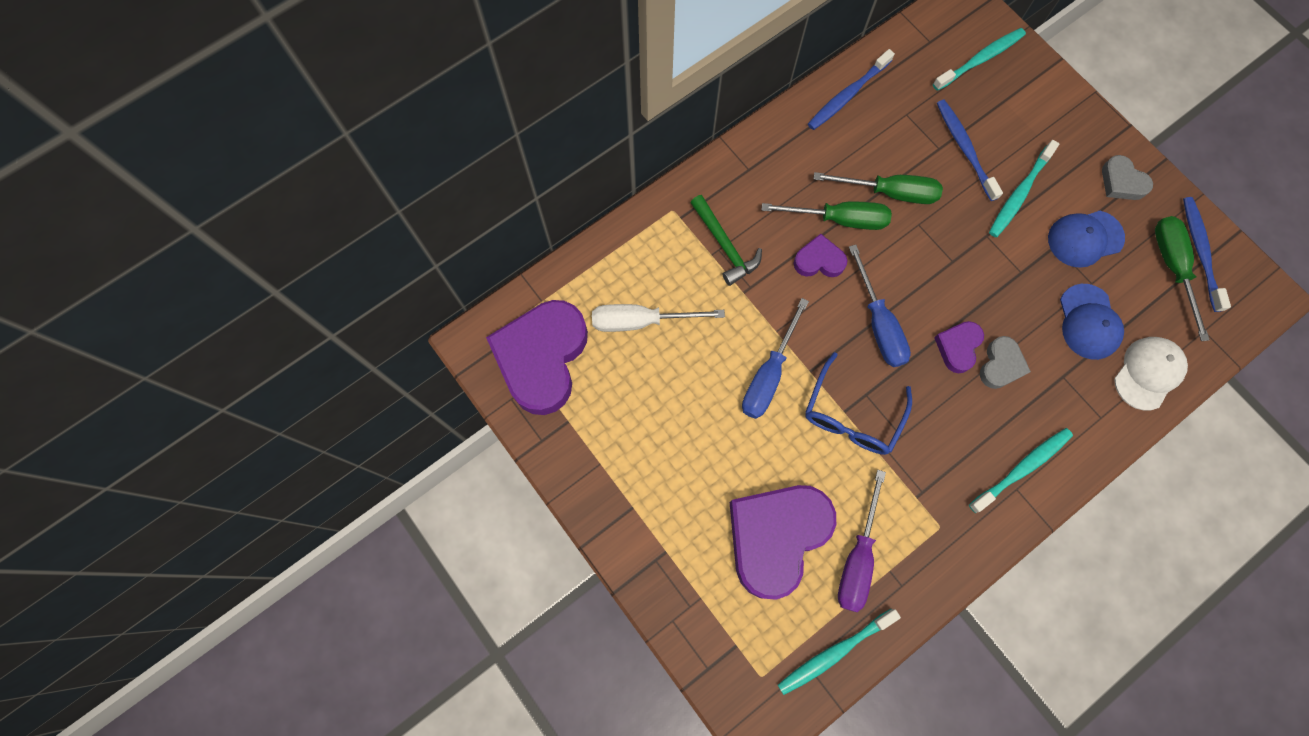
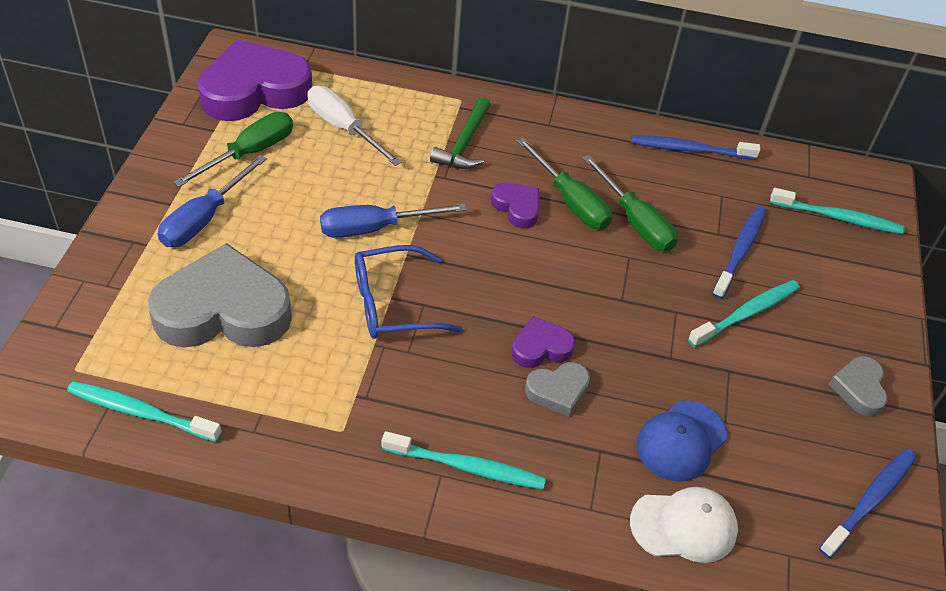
camera: 45 degrees right, 25 degrees down
(776, 537) = (223, 310): purple heart -> grey heart
(857, 557) = (253, 381): purple screwdriver -> none
(878, 324) = (502, 278): blue screwdriver -> blue screwdriver (204, 219)
(1019, 194) = (746, 314): turquoise toothbrush -> turquoise toothbrush turned 150 degrees clockwise
(1085, 238) = (764, 390): blue cap -> none
(1172, 268) = (822, 484): green screwdriver -> green screwdriver (250, 153)

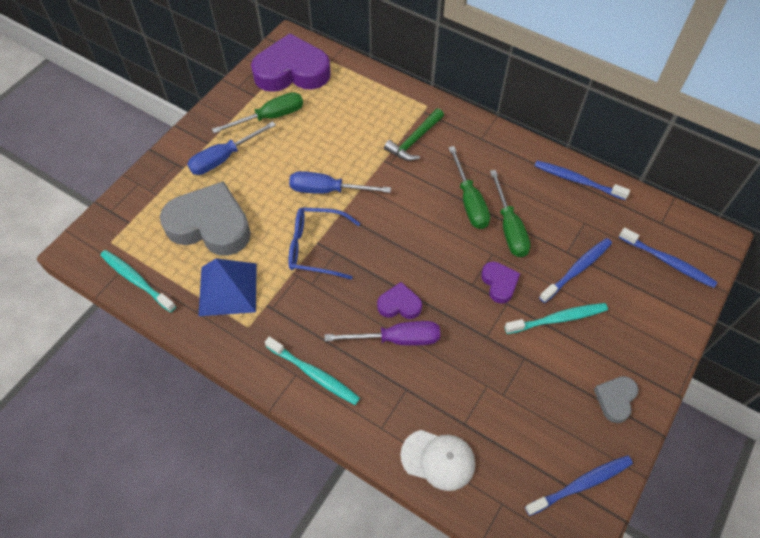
camera: 25 degrees right, 10 degrees up
(289, 388) = (228, 289): none -> blue pyramid
(343, 128) = (338, 111): white screwdriver -> none
(517, 207) = (429, 197): purple heart -> purple heart (499, 283)
(558, 391) = (397, 339): grey heart -> purple screwdriver
(681, 441) = (465, 399): blue cap -> none
(838, 217) = (668, 262): turquoise toothbrush -> blue toothbrush

